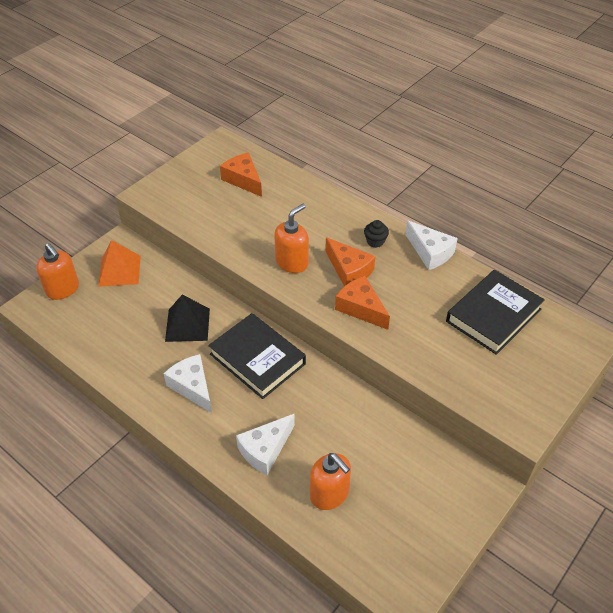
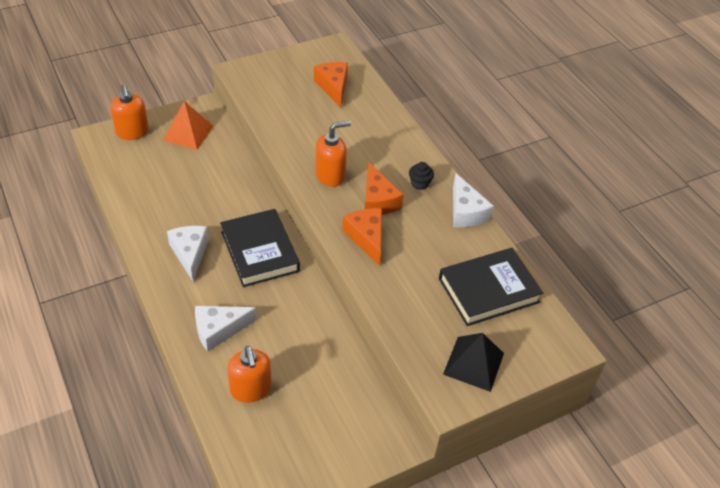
camera: 20 degrees right, 0 degrees up
(187, 324) = (217, 199): black pyramid -> black pyramid (473, 363)

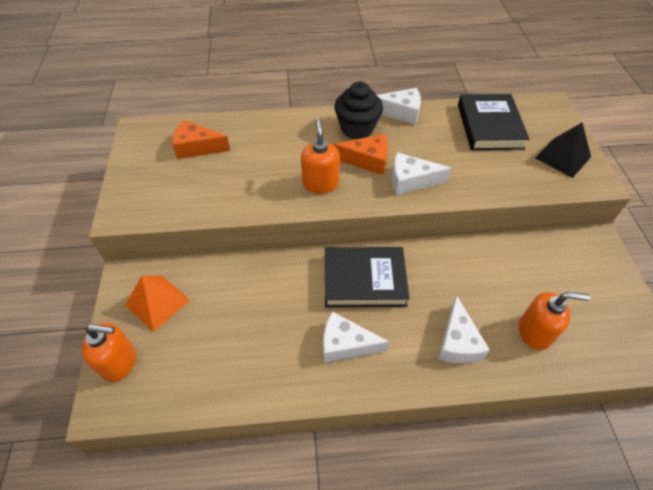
camera: 65 degrees left, 5 degrees up
(366, 238) = (411, 181): orange cheese -> white cheese
(419, 183) = (357, 128): black cupcake -> black cupcake, size x2.01

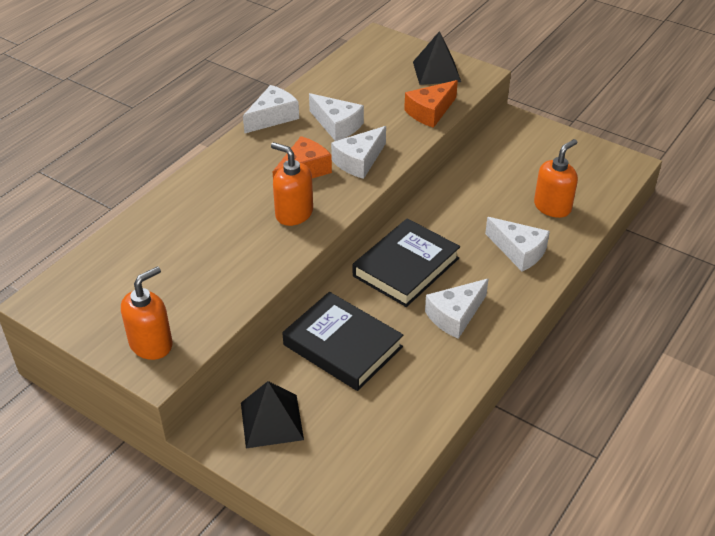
camera: 50 degrees left, 10 degrees down
(119, 362) = (312, 481): orange soap dispenser -> orange soap dispenser (151, 344)
(157, 302) = (272, 421): orange pyramid -> black pyramid
(197, 147) = (134, 269): orange cheese -> orange cheese (430, 112)
(357, 128) = (256, 153): black cupcake -> none
(432, 146) = (337, 125): none -> white cheese
(489, 126) = (357, 82): black book -> black book (342, 346)

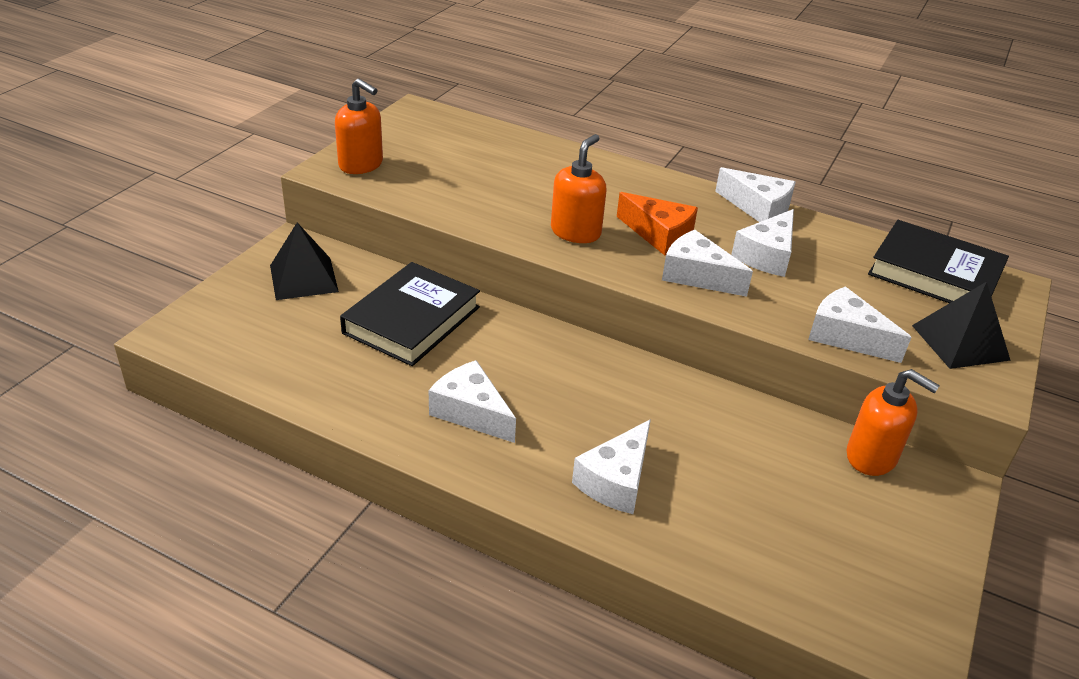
camera: 80 degrees right, 5 degrees down
(406, 267) = (556, 366): black book -> black book (934, 274)
(430, 112) = (846, 336): orange cheese -> white cheese
(552, 207) = (738, 526): orange soap dispenser -> orange soap dispenser (871, 457)

